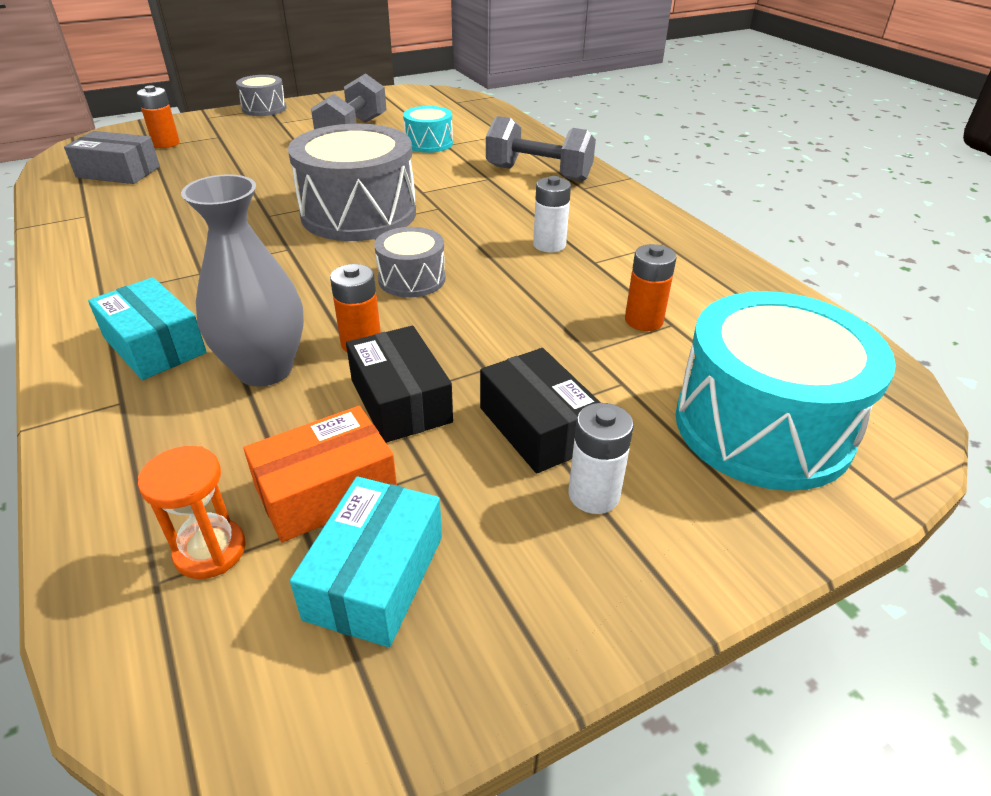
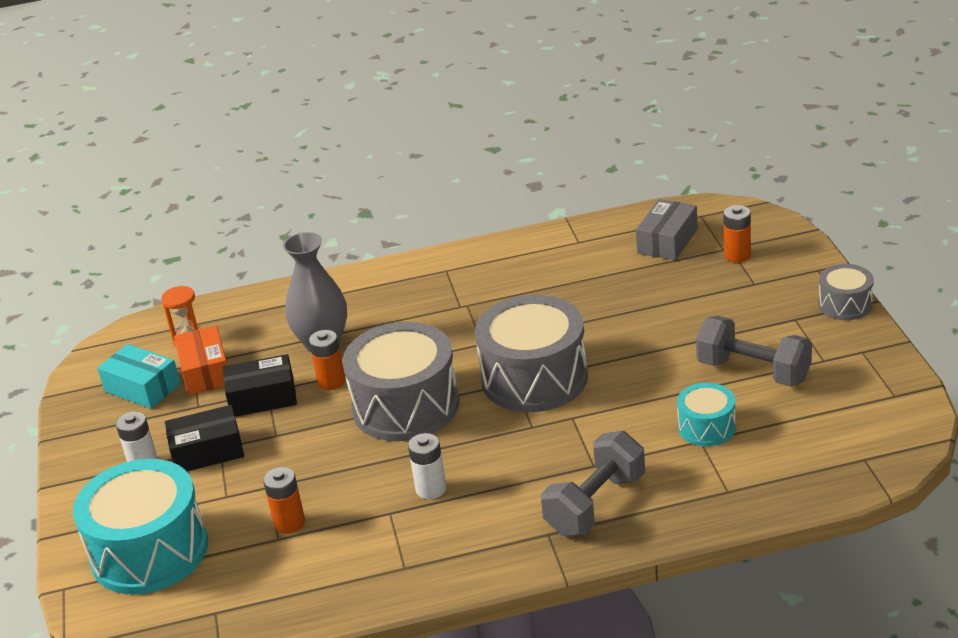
camera: 110 degrees right, 5 degrees down
(154, 345) = (371, 300): turquoise box -> none
(412, 279) = (406, 406): grey drum -> grey drum, size x1.98

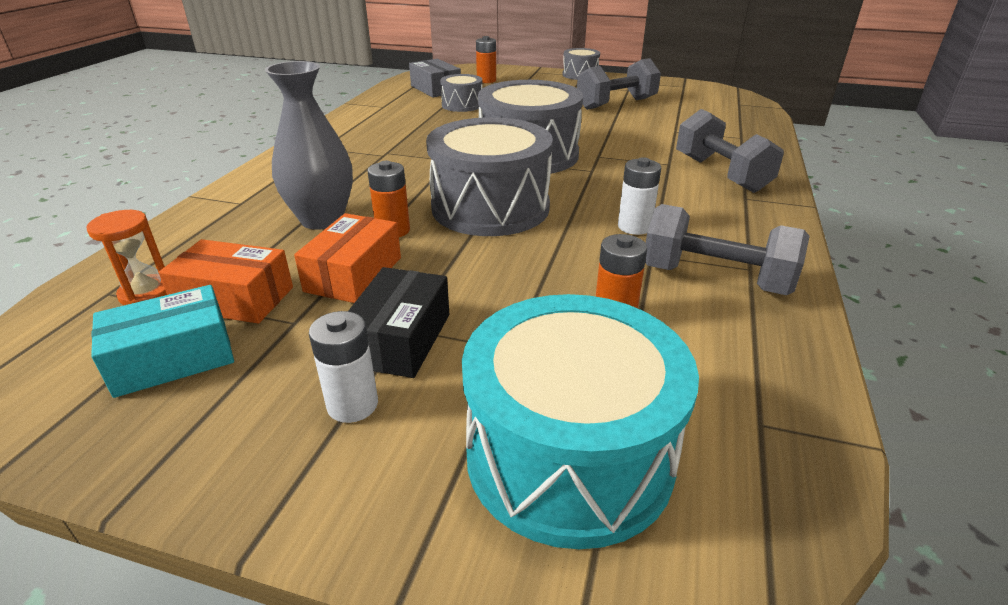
camera: 65 degrees left, 0 degrees up
(262, 397) = (353, 274): black box -> orange box
(373, 554) = (715, 279): none -> grey dumbbell
(633, 281) = (462, 105): none -> grey drum
(706, 427) = (662, 126): turquoise drum -> none

